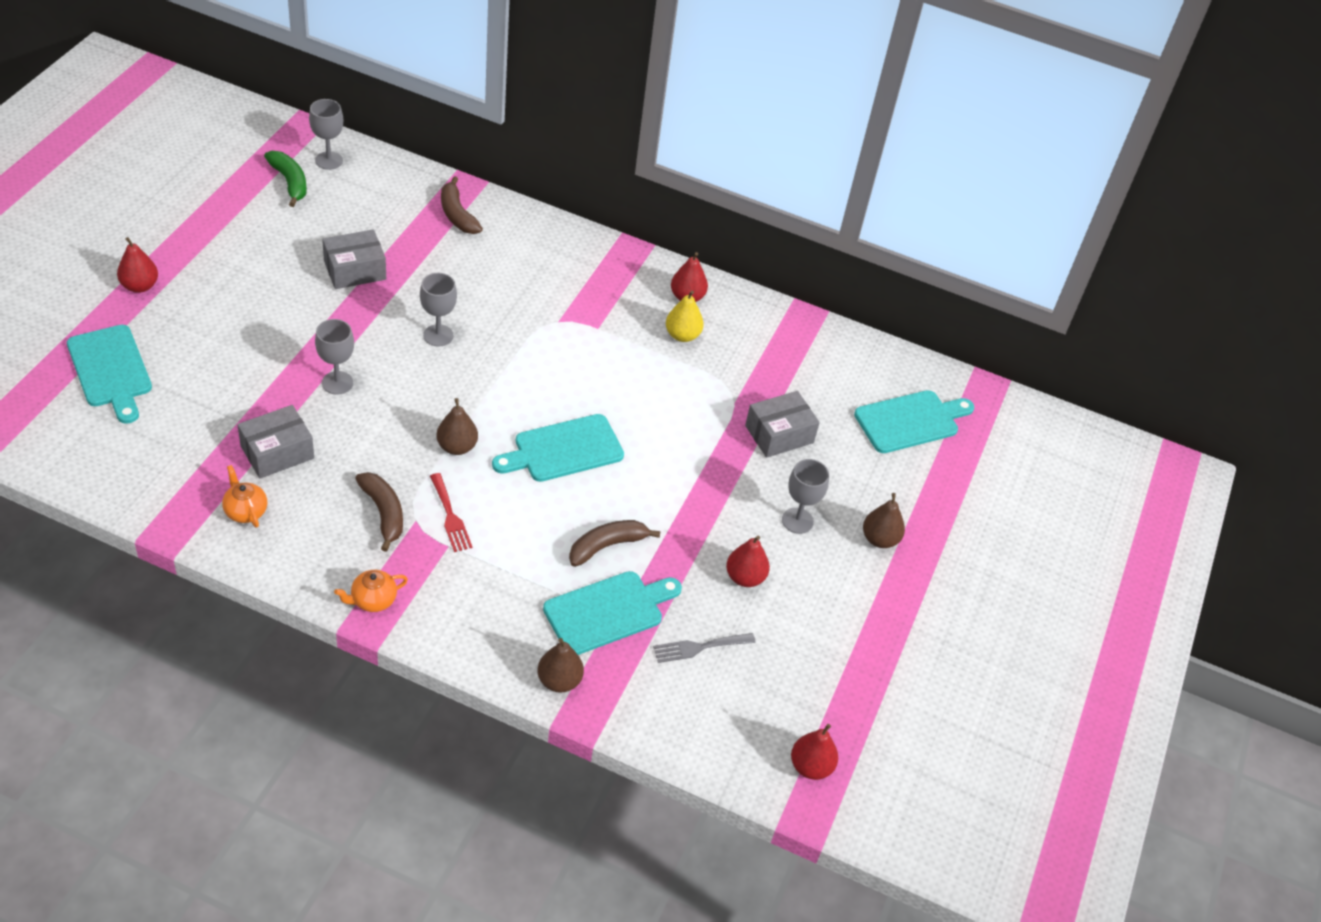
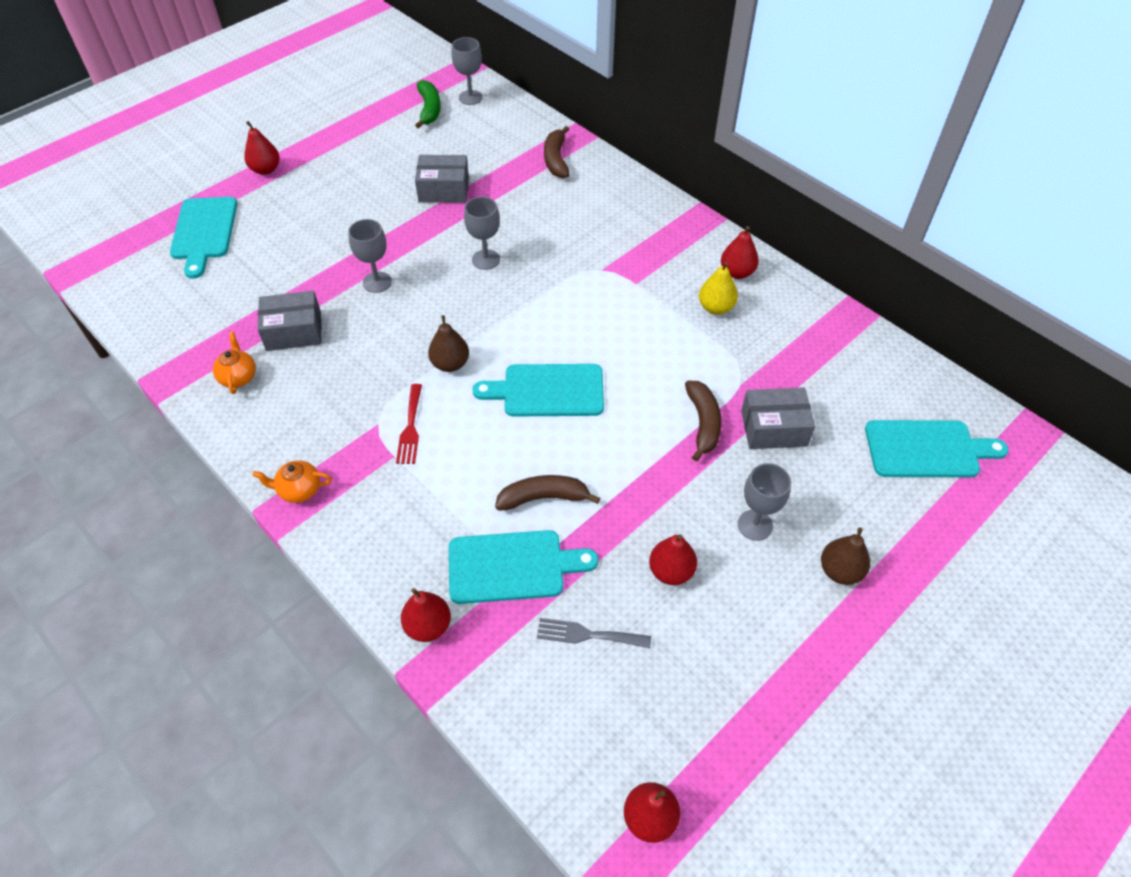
camera: 30 degrees right, 5 degrees up
(384, 513) = (353, 409): brown banana -> brown banana (703, 423)
(559, 681) = (428, 626): brown pear -> red pear

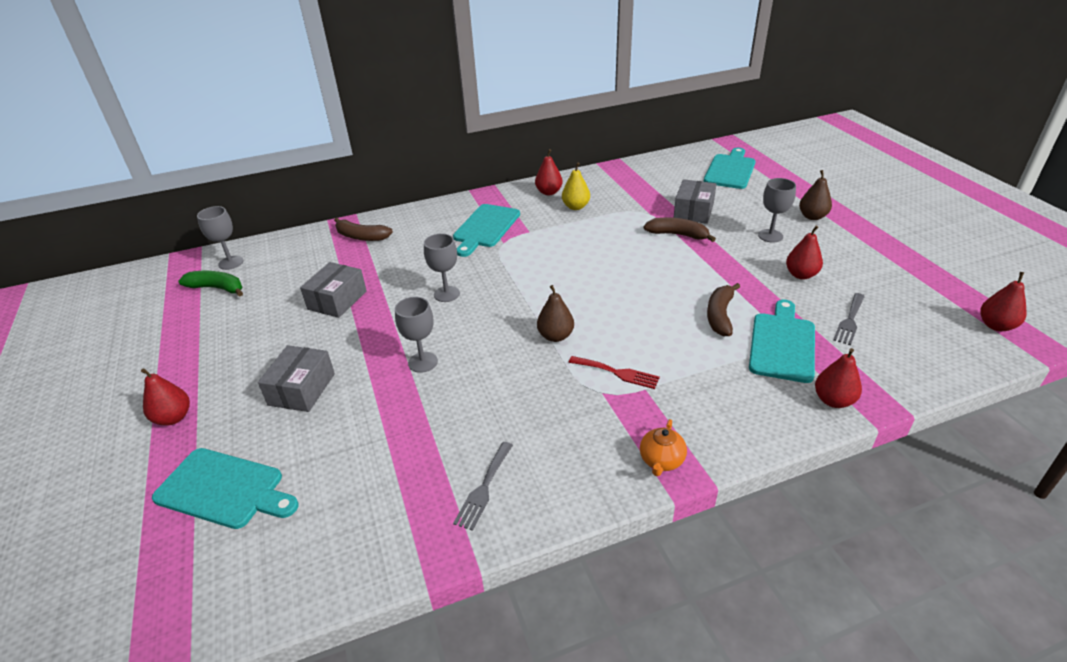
camera: 65 degrees left, 15 degrees down
(238, 377) = (484, 488): orange teapot -> grey fork
(294, 331) = (446, 432): grey box -> grey box (302, 389)
(548, 391) = (614, 292): turquoise cutting board -> turquoise cutting board (485, 228)

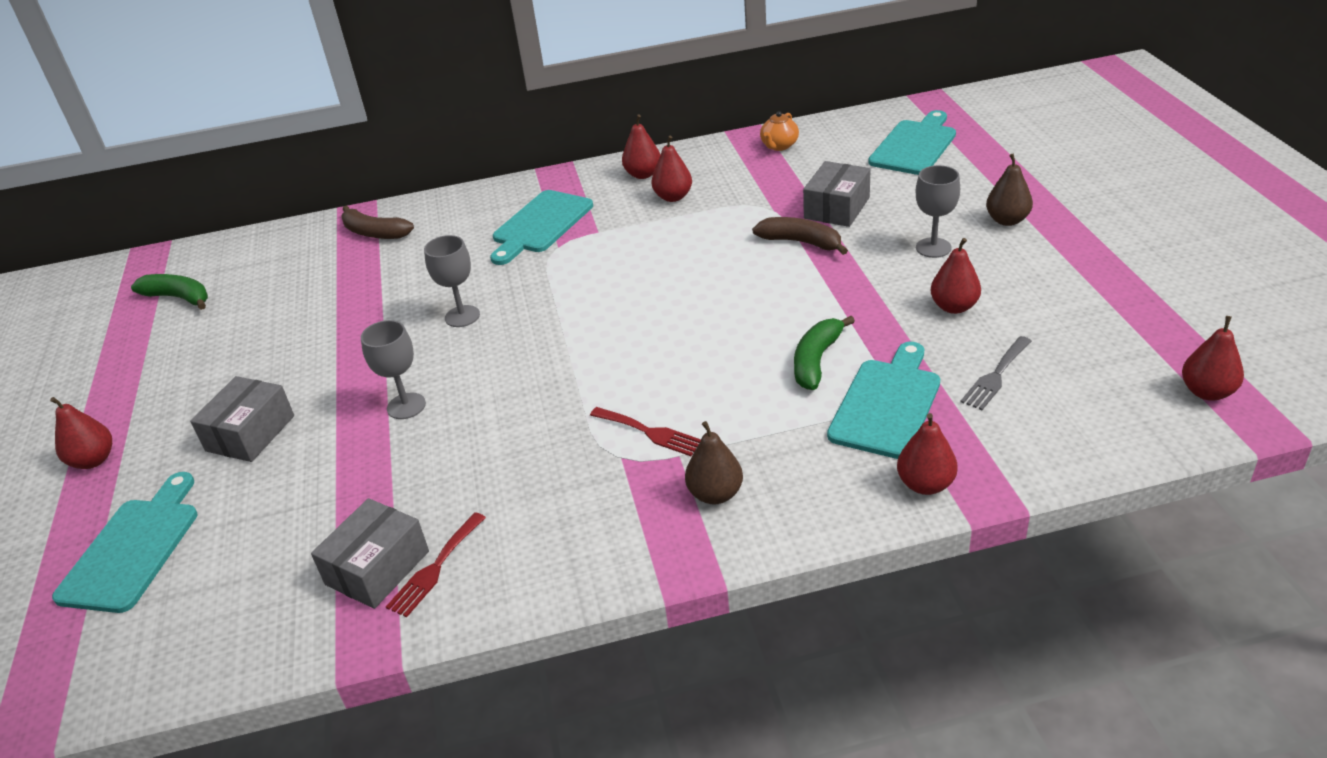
camera: 10 degrees right, 0 degrees up
(224, 489) = (133, 549): turquoise cutting board -> turquoise cutting board turned 105 degrees counterclockwise
(231, 263) = (202, 264): grey goblet -> none
(337, 300) = (322, 319): grey box -> grey box (377, 568)
(484, 488) = (435, 568): grey fork -> red fork
(555, 336) = (585, 379): brown pear -> brown pear (715, 494)
(575, 207) = (673, 197): yellow pear -> red pear
(661, 461) = (666, 549): orange teapot -> orange teapot (779, 146)
(720, 316) = (816, 361): brown banana -> green banana

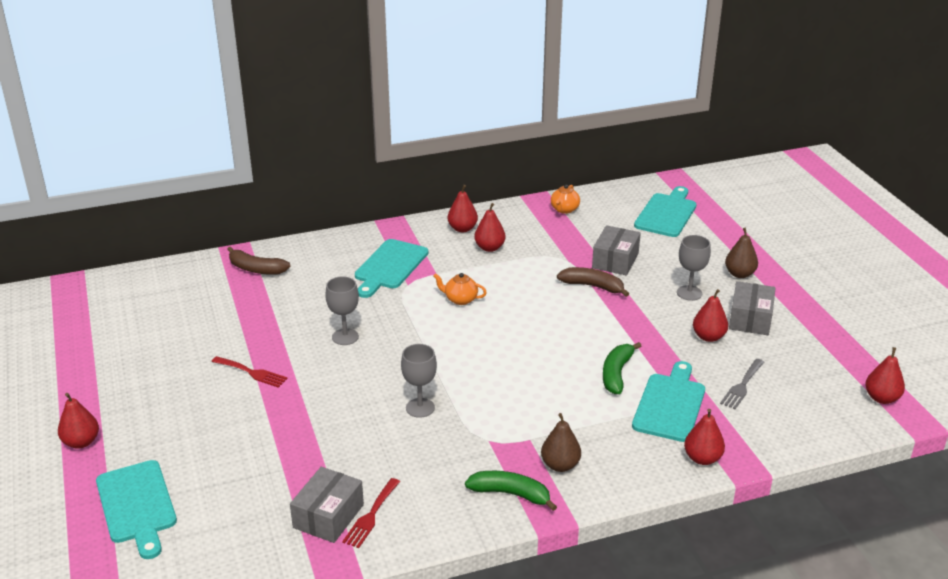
camera: 10 degrees left, 5 degrees down
(133, 549) = (137, 505): turquoise cutting board -> turquoise cutting board turned 150 degrees clockwise
(178, 297) = (107, 317): green banana -> green banana (510, 494)
(250, 433) = (202, 422): grey box -> grey box (750, 319)
(406, 406) = (319, 403): grey goblet -> grey goblet (420, 408)
(622, 264) = (460, 299): none -> orange teapot
(649, 432) = (506, 423): red fork -> red fork (252, 372)

